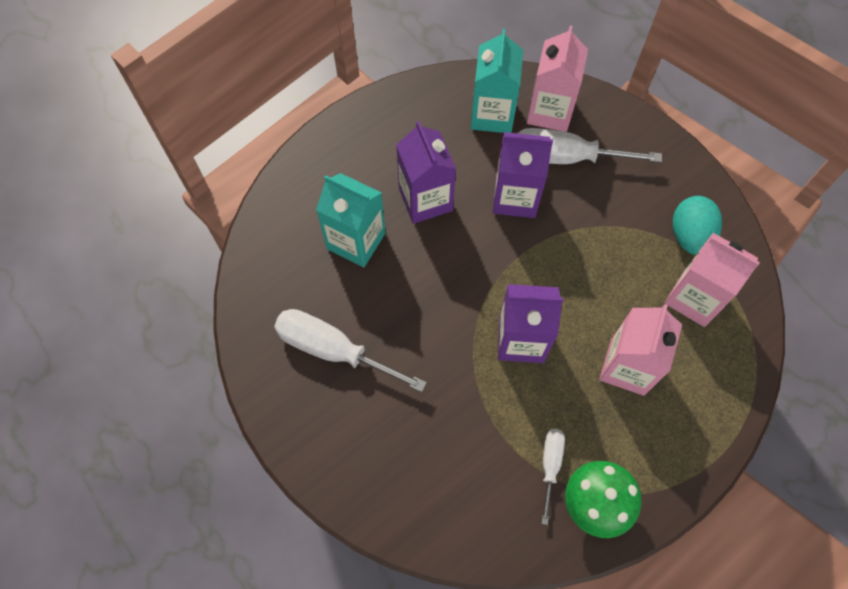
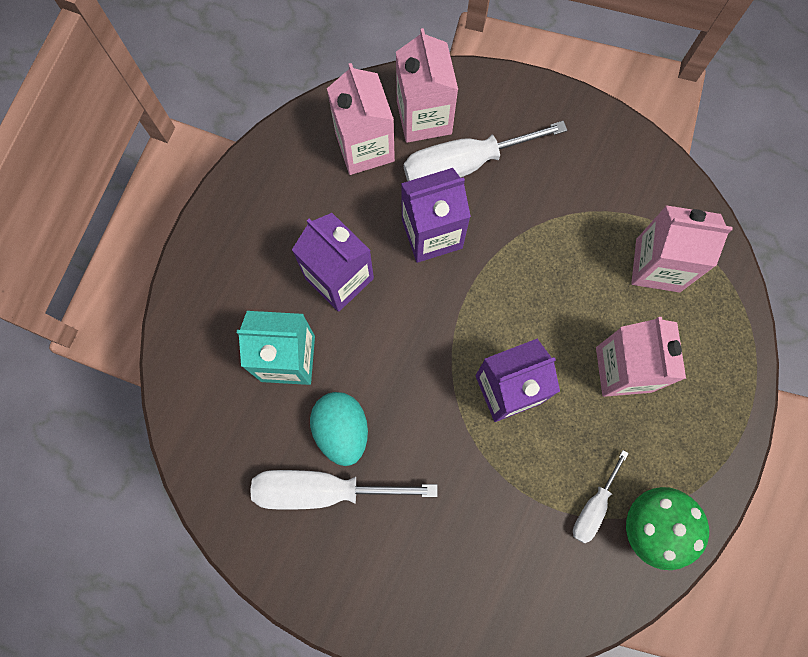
camera: 25 degrees left, 10 degrees up
(492, 114) = (365, 147): turquoise carton -> pink carton
(550, 465) = (593, 507): white screwdriver -> white screwdriver turned 135 degrees counterclockwise
(689, 235) = (625, 198): turquoise egg -> turquoise egg (341, 430)

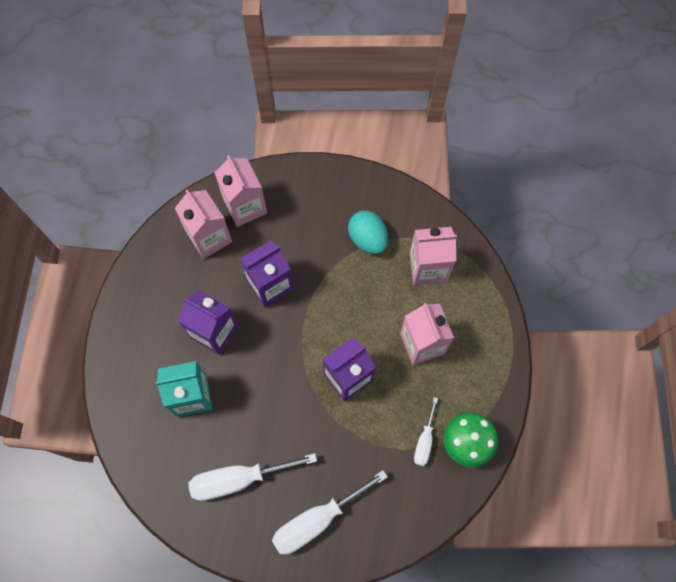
camera: 15 degrees left, 5 degrees down
(341, 430) = (241, 435): turquoise egg -> turquoise egg (367, 239)
(463, 164) = (280, 232): white screwdriver -> white screwdriver (317, 520)

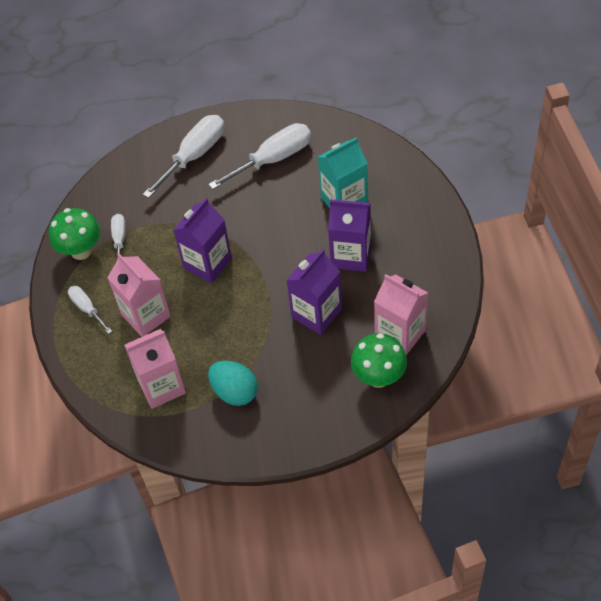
camera: 165 degrees right, 15 degrees down
(245, 206) = (379, 377): pink carton -> green mushroom
(475, 373) = (87, 308): none -> white screwdriver

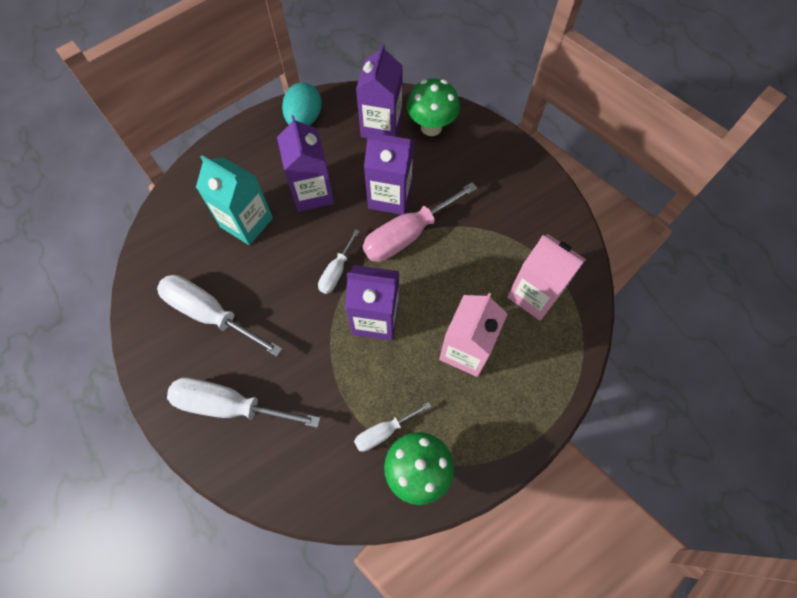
camera: 120 degrees left, 10 degrees up
(87, 308) = (488, 419): white screwdriver -> white screwdriver (336, 271)
(235, 392) = (504, 229): turquoise egg -> turquoise egg (304, 119)
(270, 312) = (407, 235): none -> pink screwdriver
(400, 334) = (381, 126): pink carton -> purple carton

